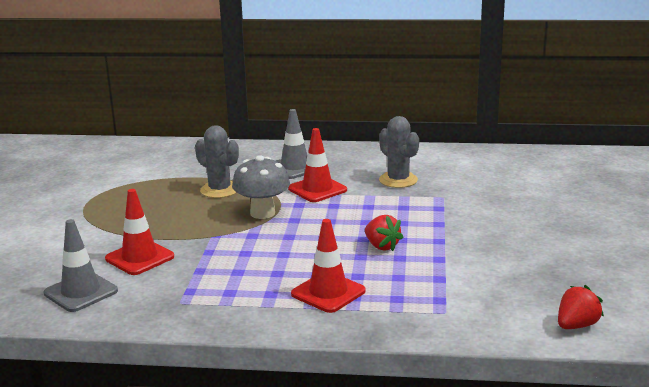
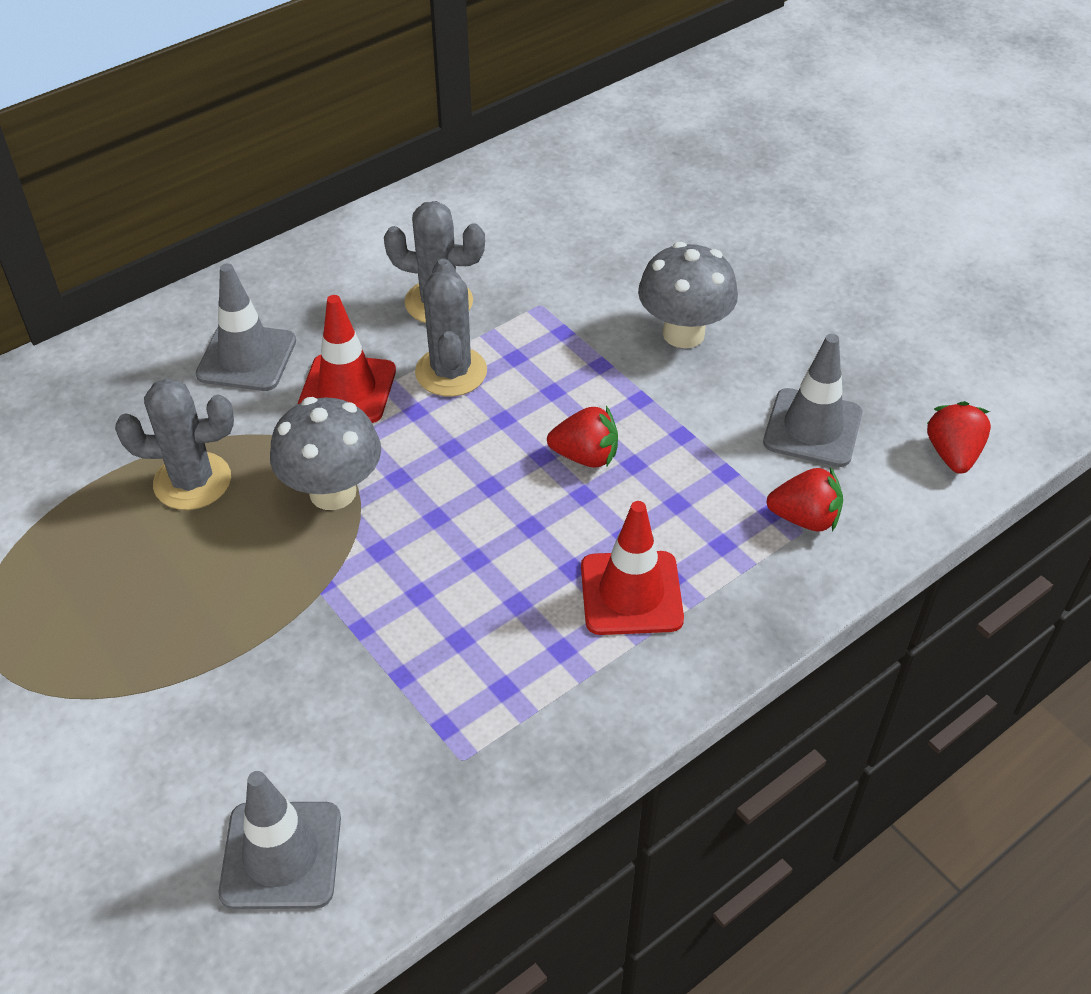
camera: 45 degrees left, 25 degrees up
(139, 258) = (271, 716): red traffic cone -> none
(367, 200) = (451, 372): none -> grey cactus
(452, 309) = (805, 518): none -> red strawberry
(497, 230) = (683, 333): none -> grey mushroom
(510, 284) = (812, 428): none -> grey traffic cone

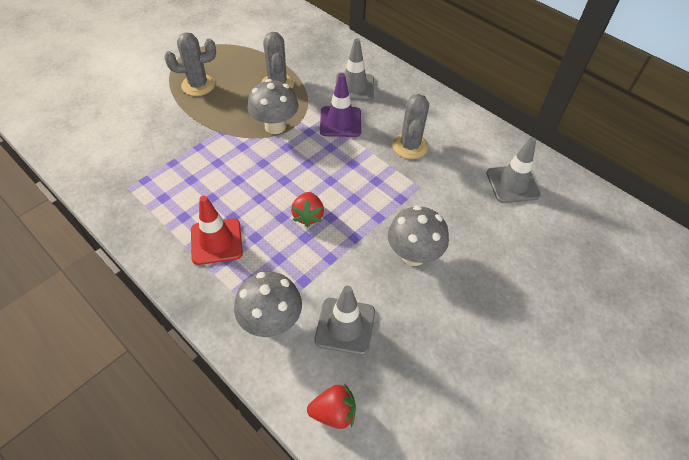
camera: 80 degrees right, 5 degrees up
(281, 855) = (91, 139): grey traffic cone -> grey traffic cone (512, 184)
(347, 389) = (340, 122): red traffic cone -> purple traffic cone
(451, 372) = (359, 157): grey cactus -> grey cactus (198, 85)
(805, 518) = (271, 321): red strawberry -> grey mushroom

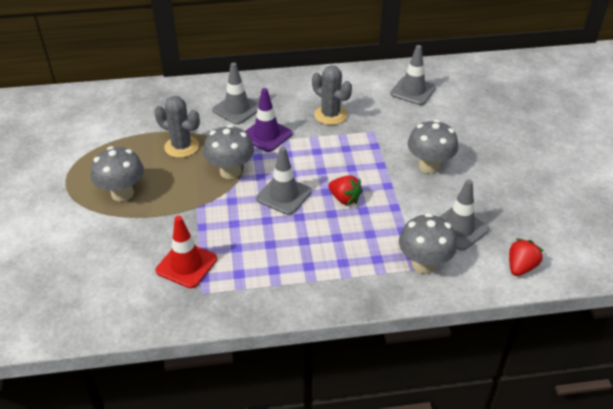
camera: 50 degrees left, 10 degrees down
(198, 85) = (122, 193): grey cactus -> grey mushroom
(216, 241) = (320, 261): red traffic cone -> red traffic cone (186, 265)
(276, 173) = (284, 195): none -> grey traffic cone

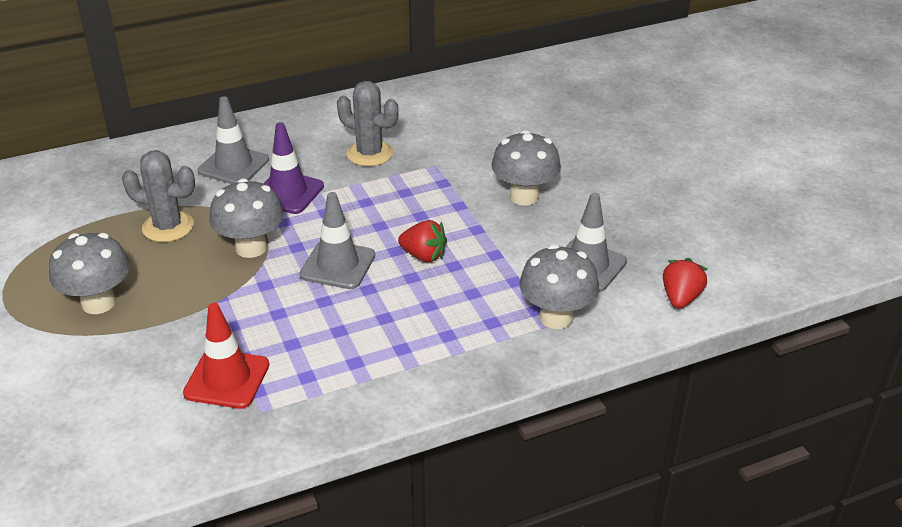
camera: 15 degrees left, 5 degrees down
(413, 91) = (472, 107): grey traffic cone -> none

